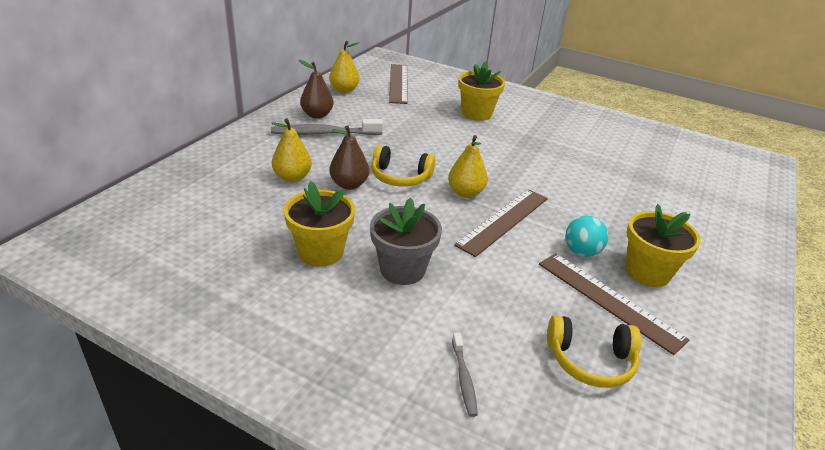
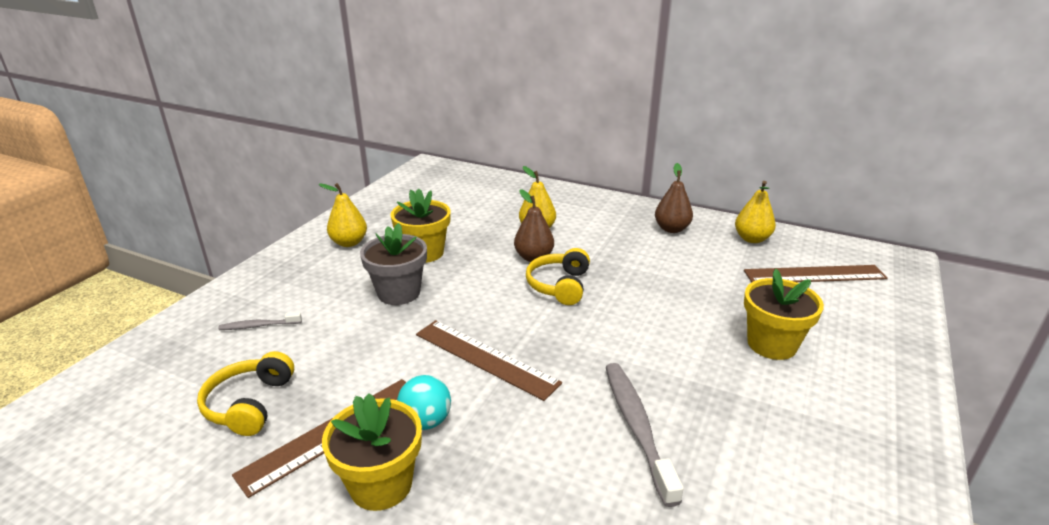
camera: 90 degrees right, 5 degrees down
(324, 133) = (632, 236): grey toothbrush -> grey toothbrush (637, 427)
(465, 193) = (539, 330): yellow pear -> yellow pear (349, 243)

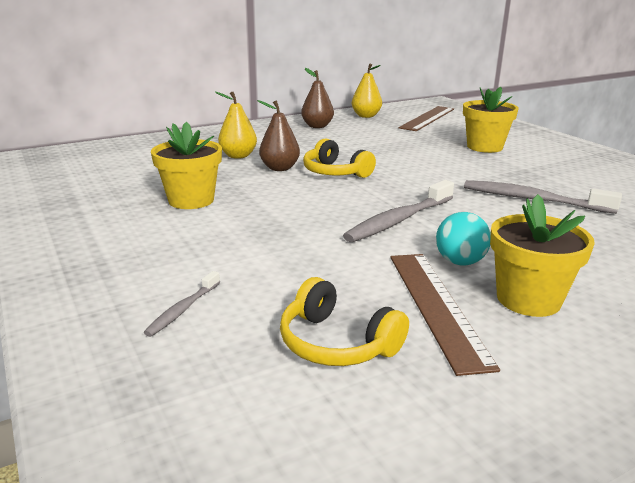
camera: 55 degrees left, 5 degrees down
(349, 243) = (96, 226): yellow pear -> none
(399, 293) = (243, 226): grey flower pot -> none
(485, 358) = (399, 220): brown ruler -> grey toothbrush

